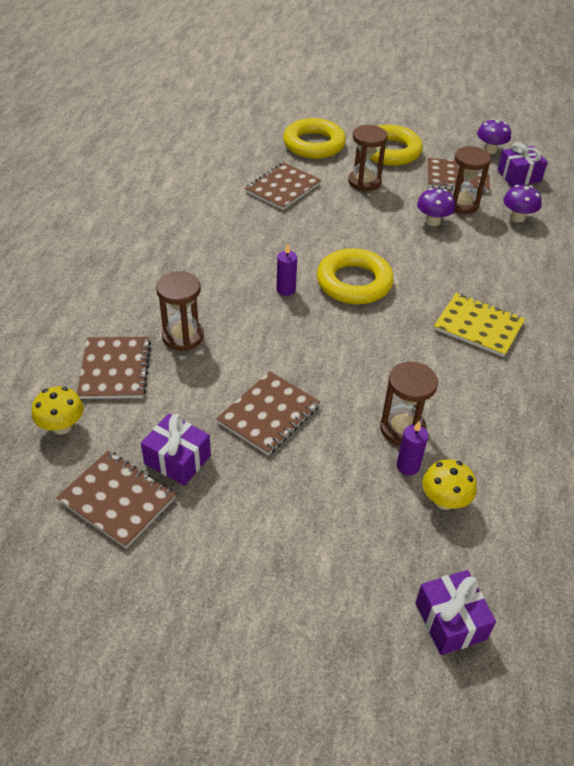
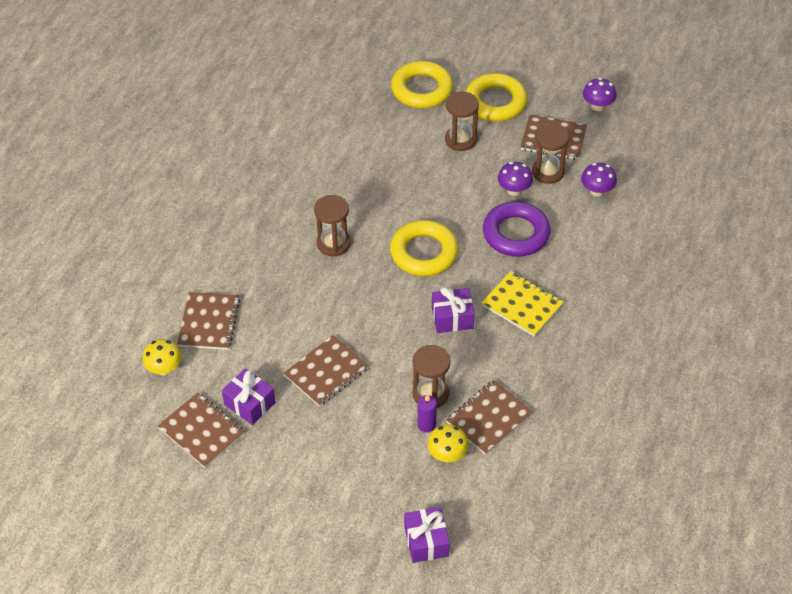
camera: 10 degrees right, 5 degrees up
(183, 336) = (267, 296): brown hourglass -> brown hourglass (333, 243)
(283, 188) = (381, 142): brown notebook -> brown notebook (489, 418)
(286, 290) = (362, 256): purple candle -> none
(448, 259) = (516, 233): none -> purple ring
(519, 176) = (615, 141): purple gift -> purple gift (452, 318)

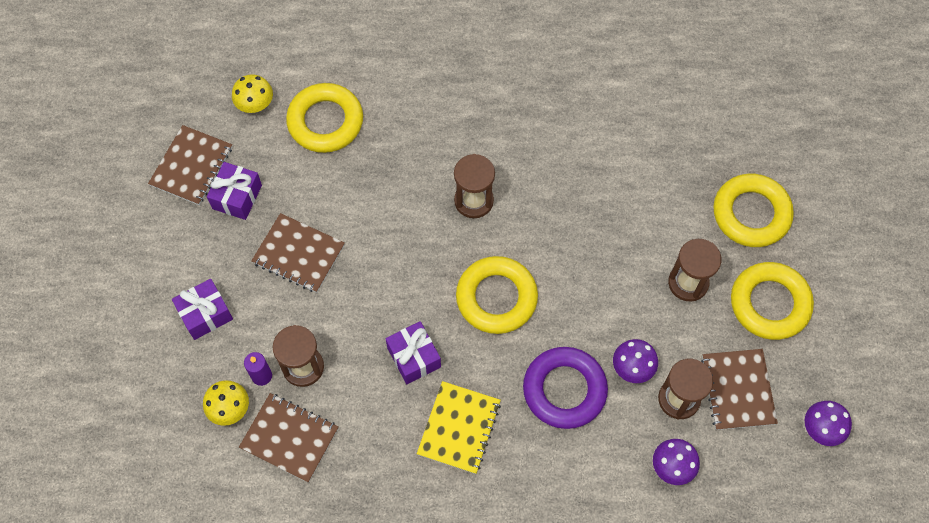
camera: 70 degrees right, 15 degrees up
(209, 322) = (325, 122): brown notebook -> yellow ring
(426, 541) = (119, 421): purple gift -> purple gift (205, 314)

